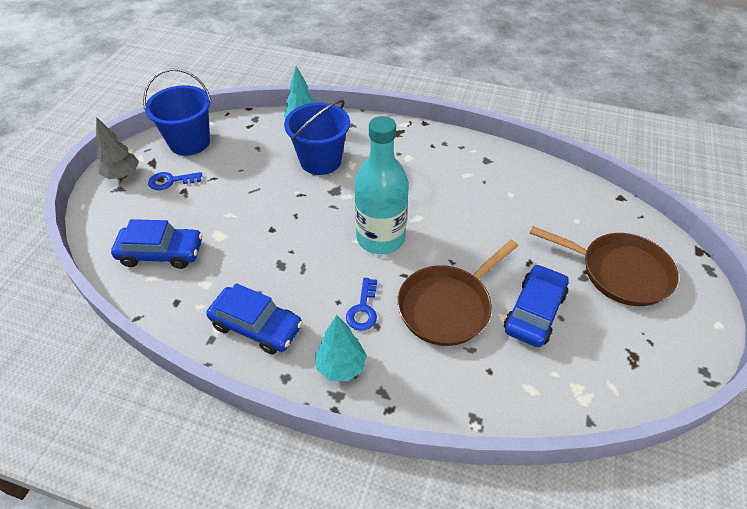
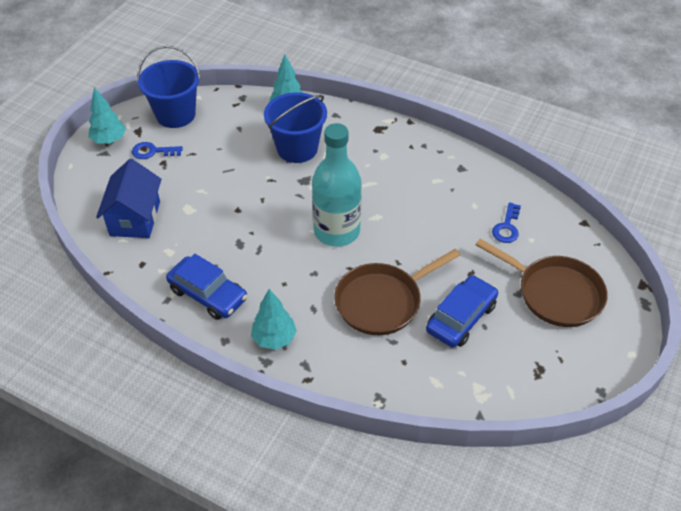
camera: 10 degrees right, 0 degrees up
(122, 175) = (109, 140): grey tree -> turquoise tree
(161, 253) = (135, 218): blue car -> blue house
(363, 309) = (305, 293): blue key -> blue key (507, 227)

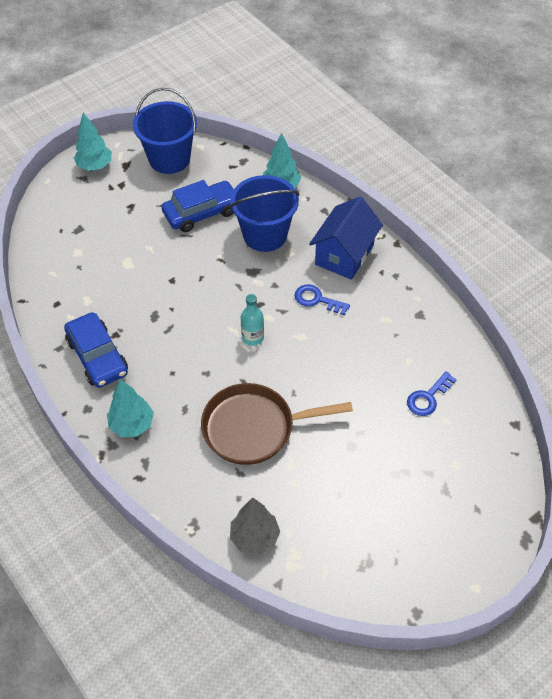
camera: 25 degrees right, 5 degrees up
(135, 218) = (75, 255): blue house -> blue house (344, 255)
(152, 152) = (127, 191): blue key -> blue key (316, 299)
(336, 231) = (252, 337): turquoise bottle -> turquoise bottle, size x0.45
(437, 387) = (254, 537): none -> grey tree
(461, 318) = (321, 476): blue car -> blue car (201, 212)
(555, 293) = (434, 489): brown pan -> none

